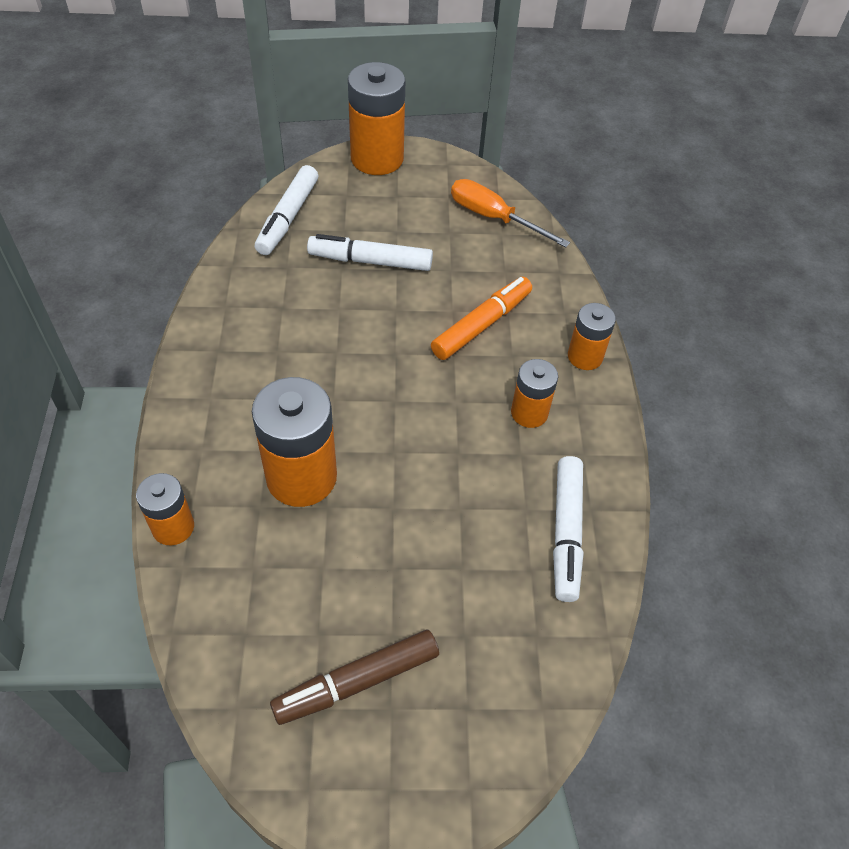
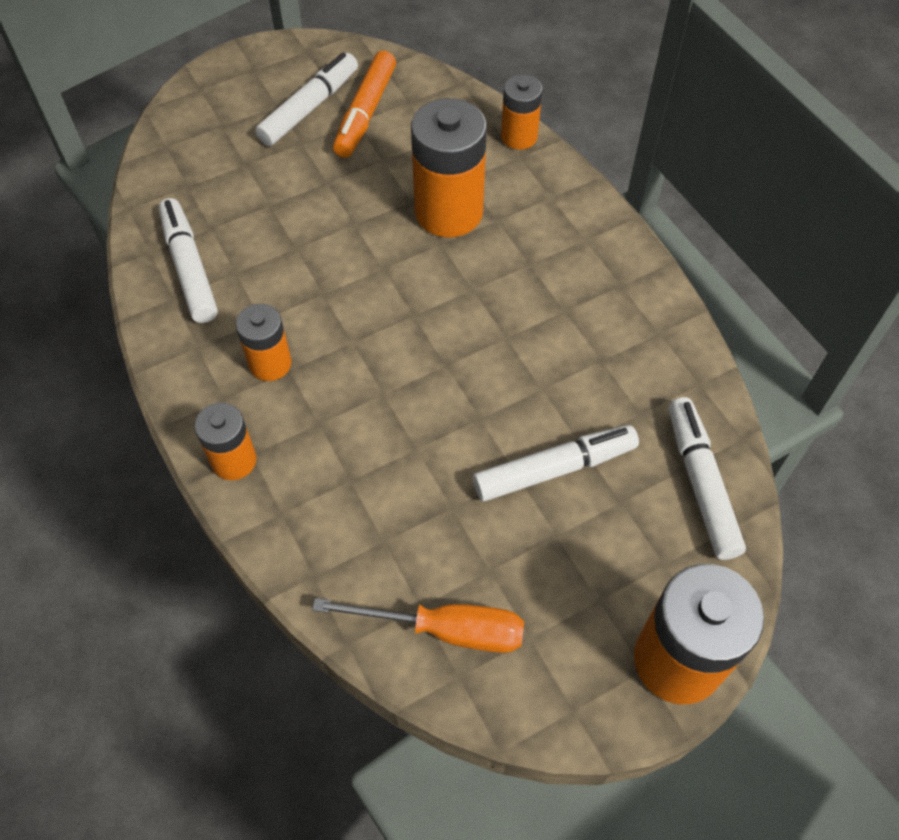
camera: 155 degrees right, 5 degrees up
(356, 682) = (310, 108): brown marker -> white marker
(482, 325) = (372, 445): orange marker -> orange marker (365, 113)

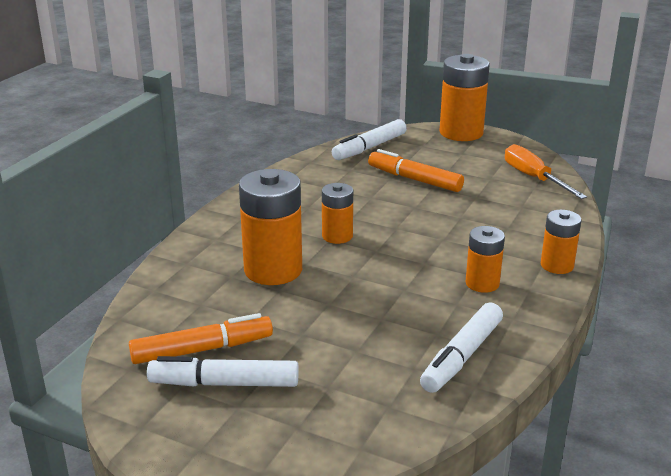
camera: 125 degrees left, 30 degrees down
(519, 136) = (164, 270): orange battery -> orange battery (337, 236)
(554, 469) = (414, 179): white marker -> orange marker

